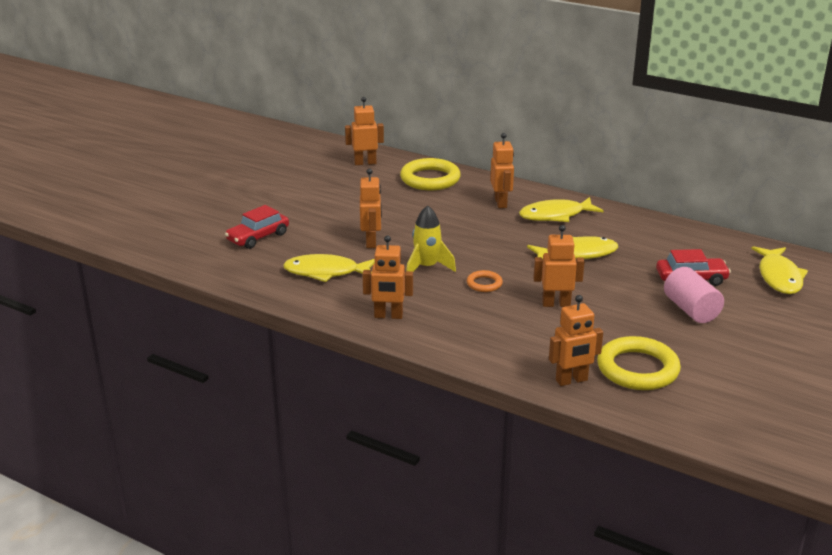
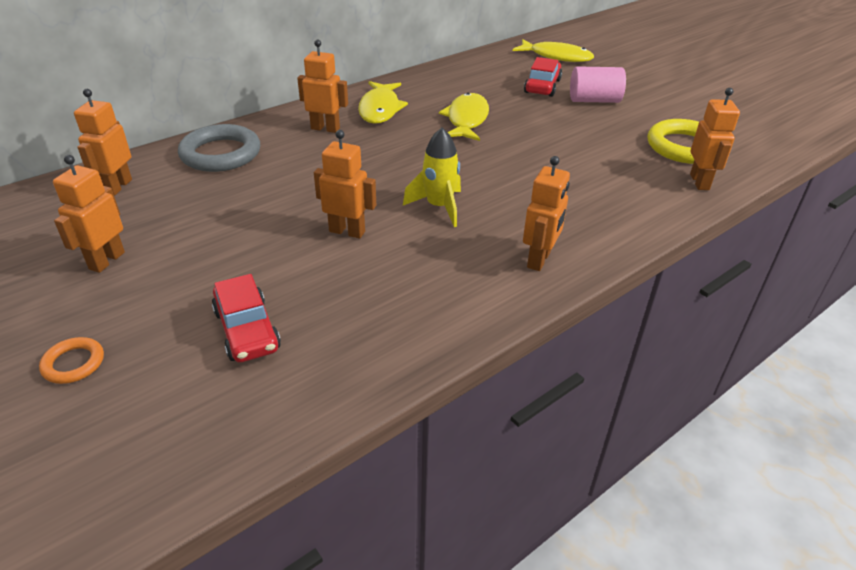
camera: 70 degrees left, 10 degrees up
(326, 272) = (401, 285): yellow fish -> none
(430, 179) = (221, 154): yellow ring -> grey ring
(484, 284) = (497, 181): orange ring -> orange ring (73, 363)
(556, 304) = (557, 154): orange robot -> orange robot (106, 260)

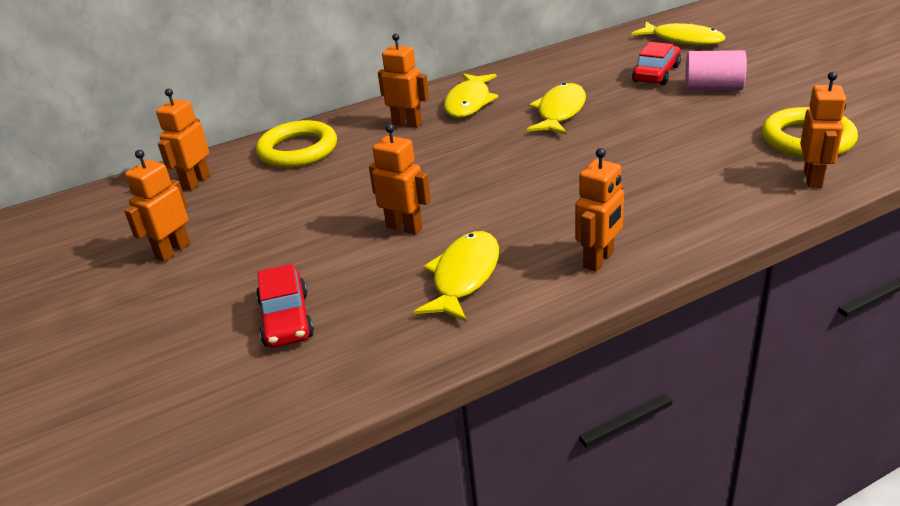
camera: 15 degrees right, 5 degrees down
(73, 363) = (127, 342): orange ring -> none
(221, 154) = (298, 150): grey ring -> yellow ring
(417, 279) = (464, 276): none -> yellow fish
(439, 207) = (505, 204): yellow rocket -> none

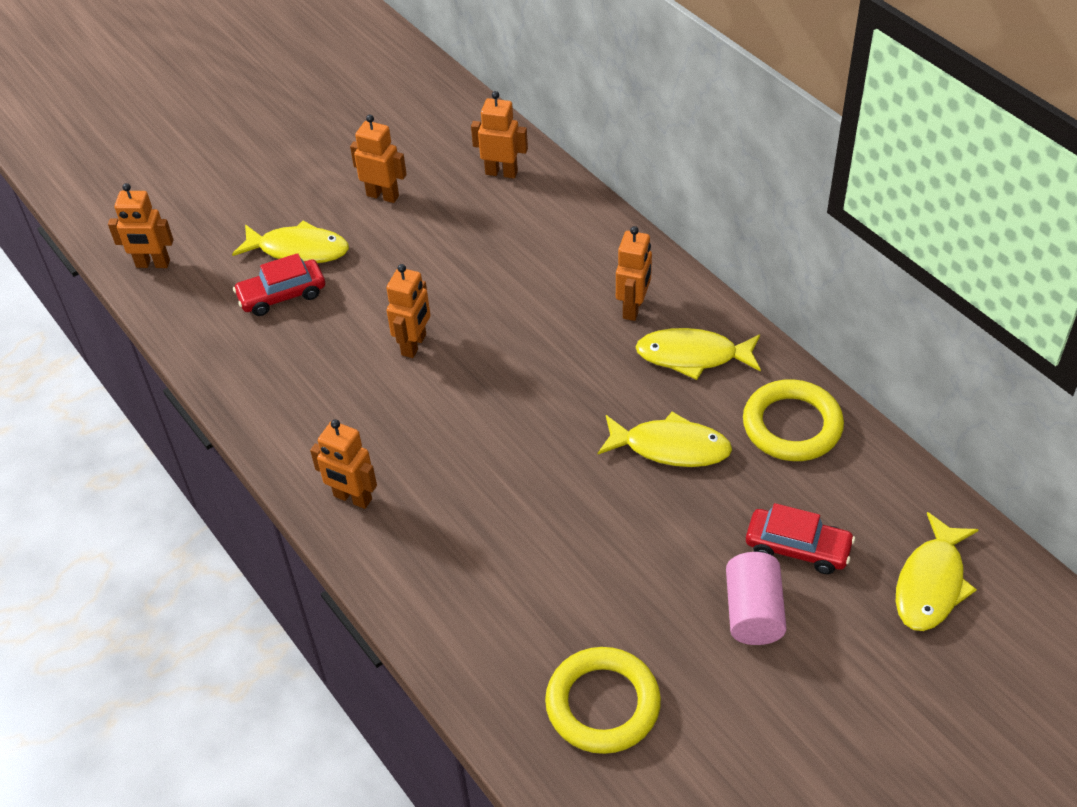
camera: 80 degrees right, 15 degrees up
(298, 150) = (568, 230): yellow ring -> yellow ring (792, 425)
(464, 276) = (332, 400): yellow fish -> yellow fish (298, 250)
(813, 179) = (504, 696): orange robot -> orange robot (153, 264)

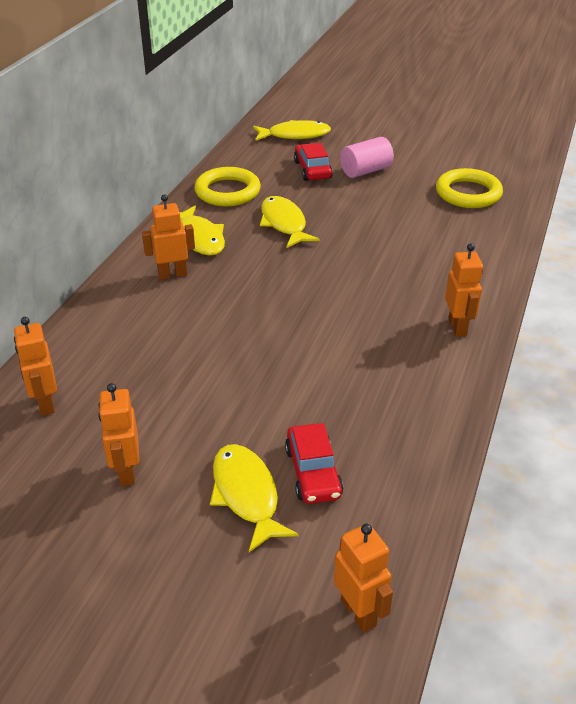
camera: 125 degrees left, 10 degrees down
(282, 295) = (313, 472): red car -> red car turned 45 degrees clockwise
(414, 345) = (298, 361): orange robot -> none

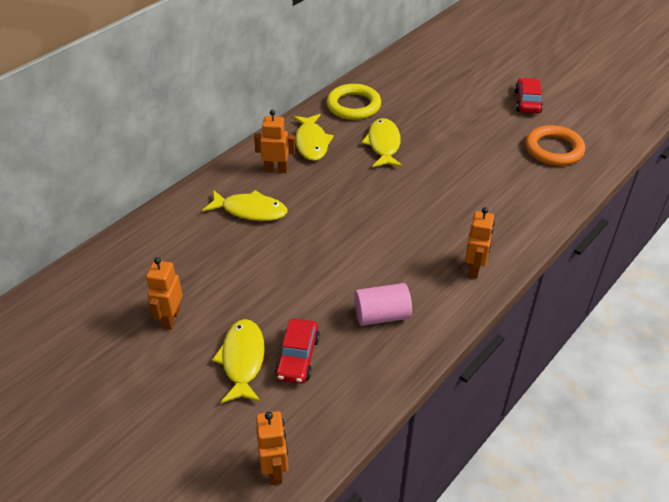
camera: 20 degrees right, 5 degrees up
(45, 403) = (141, 252): orange robot -> none
(295, 135) = (435, 63): yellow fish -> yellow fish (250, 211)
(312, 170) = (432, 99): red car -> red car (527, 102)
(365, 171) = (476, 109): pink cylinder -> pink cylinder (382, 316)
(468, 193) = (554, 149): yellow ring -> orange ring

